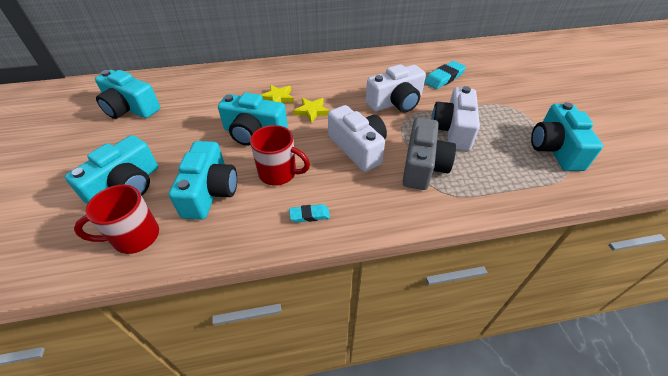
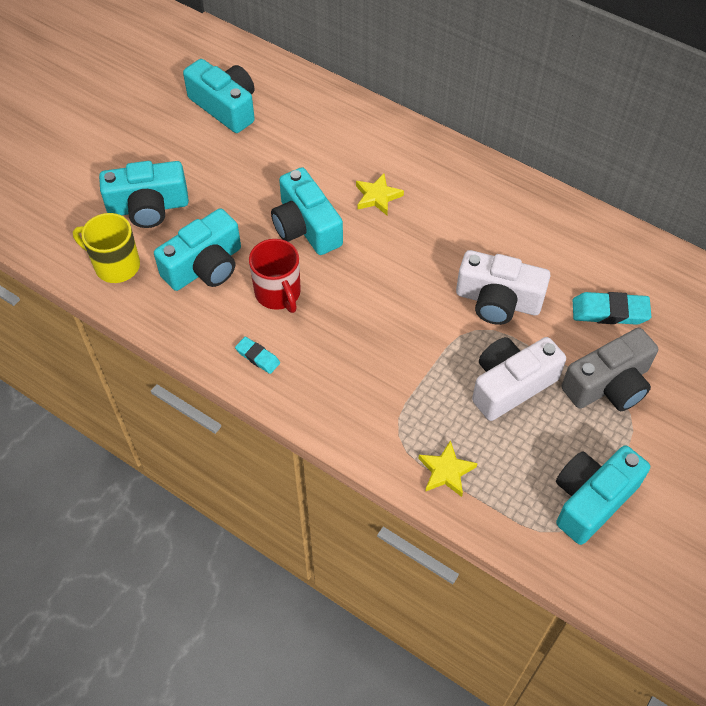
camera: 45 degrees right, 10 degrees up
(130, 108) = (225, 107): turquoise camera -> turquoise camera turned 150 degrees clockwise
(135, 237) = (115, 265): red mug -> yellow mug
(312, 111) = (391, 243): yellow star -> yellow star (446, 471)
(358, 148) = (382, 325): white camera -> none
(423, 166) = (418, 396): grey camera -> grey camera (608, 385)

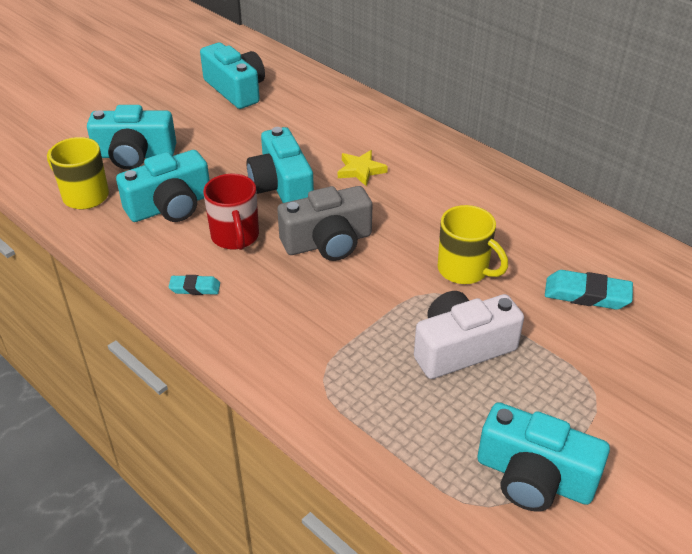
camera: 10 degrees right, 15 degrees down
(257, 357) = (195, 288): turquoise eraser -> turquoise eraser turned 45 degrees counterclockwise
(446, 471) = (367, 422): yellow star -> none
(498, 301) = (464, 270): white camera -> yellow mug
(591, 499) = (534, 477): turquoise camera -> turquoise camera turned 120 degrees counterclockwise
(608, 385) = (574, 363): grey camera -> grey camera (328, 242)

